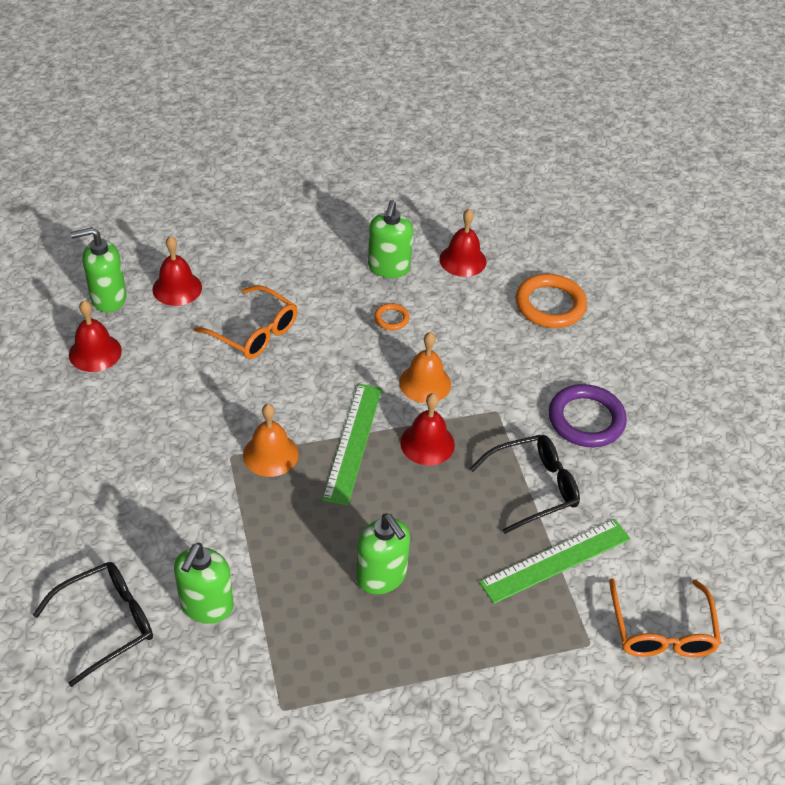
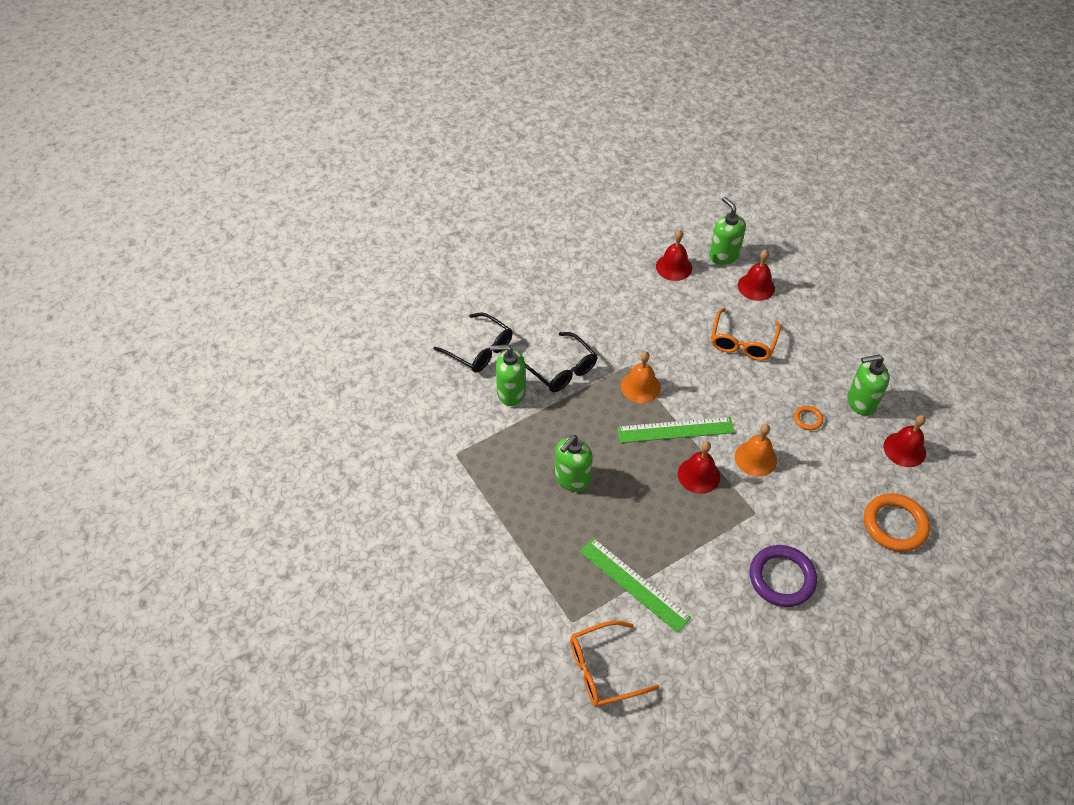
camera: 75 degrees right, 5 degrees up
(533, 487) = (693, 554): black glasses -> black glasses (561, 370)

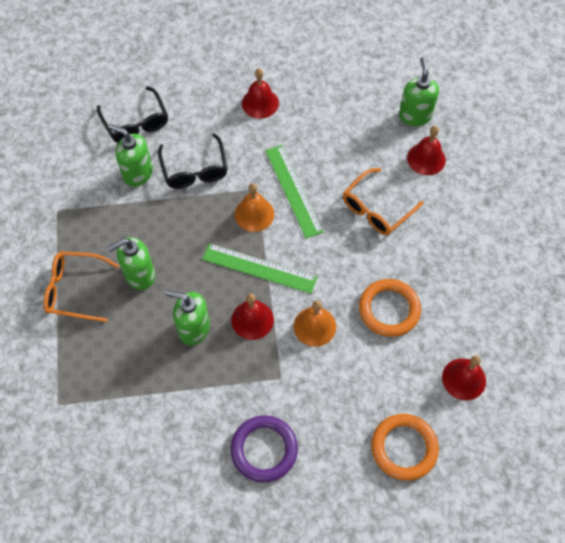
camera: 25 degrees right, 10 degrees up
(603, 670) = (57, 459): orange glasses -> orange glasses (75, 290)
(634, 584) = (131, 394): green ruler -> green ruler (293, 190)
(673, 267) = (360, 109): red bell -> red bell (260, 103)
(808, 419) = (389, 309): orange ring -> orange ring, size x2.06
(861, 402) = (452, 314): green soap dispenser -> green soap dispenser (193, 328)

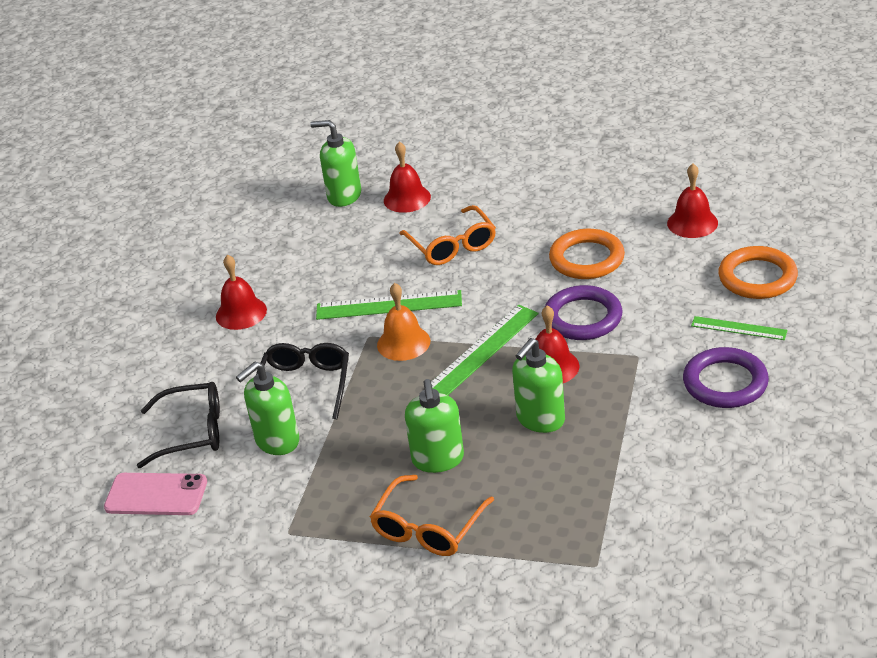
camera: 65 degrees left, 25 degrees down
(77, 126) = (156, 495): none -> pink phone
(194, 169) = (305, 386): black glasses -> black glasses turned 90 degrees counterclockwise
(314, 326) = (583, 318): orange bell -> purple ring
(333, 446) = (739, 328): none -> green ruler

